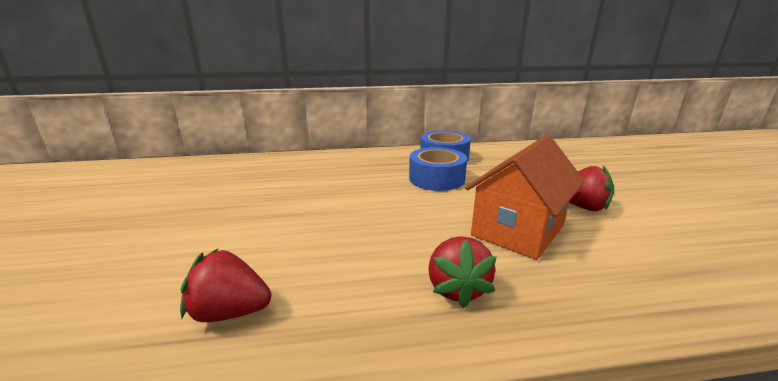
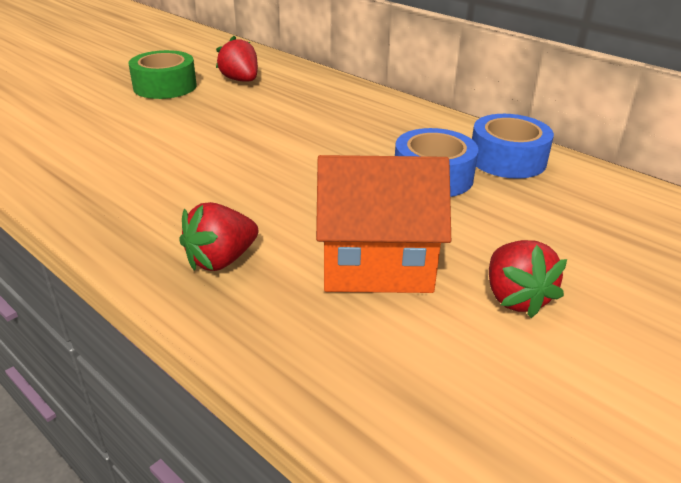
camera: 50 degrees right, 10 degrees up
(128, 213) = (165, 86): none -> green tape
(230, 312) = (99, 181): red strawberry -> red strawberry (240, 80)

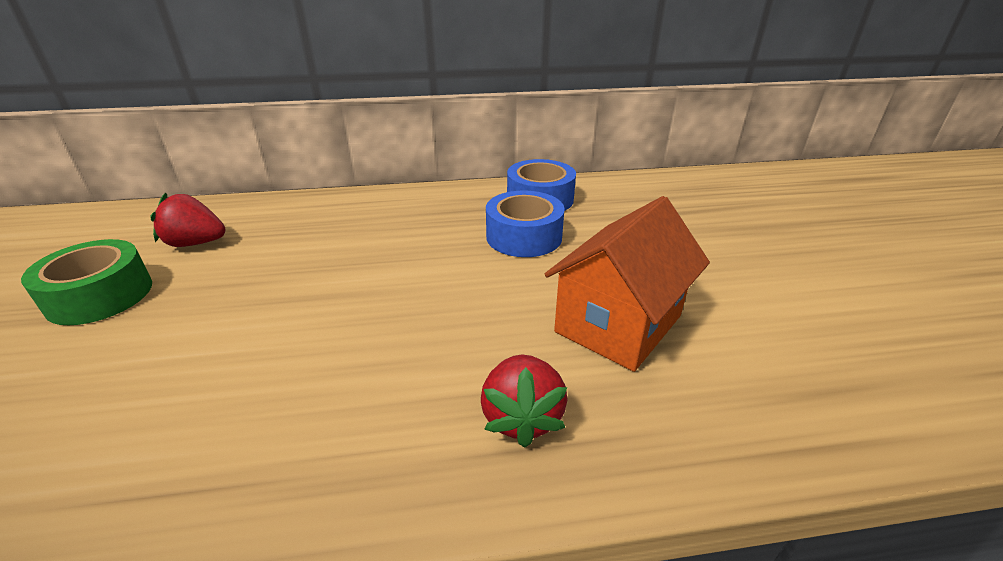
camera: 50 degrees left, 0 degrees up
(515, 298) = (712, 285): red strawberry -> none

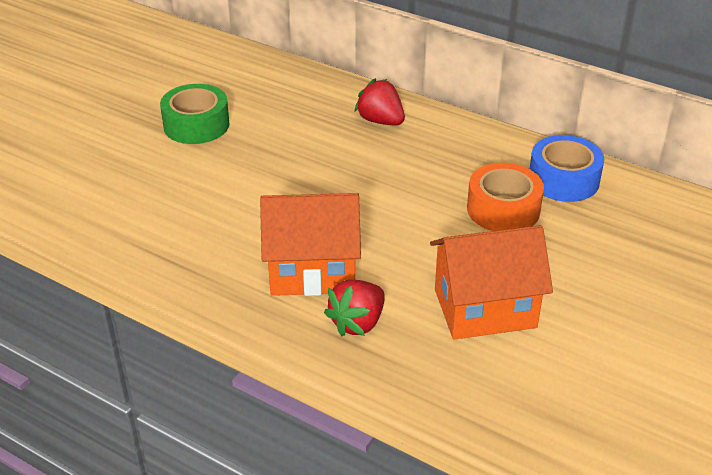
camera: 40 degrees right, 5 degrees up
(196, 243) = (271, 106): red strawberry -> red strawberry (380, 121)
(403, 385) = (312, 270): none -> orange house
(524, 236) = (503, 209): blue tape -> orange tape

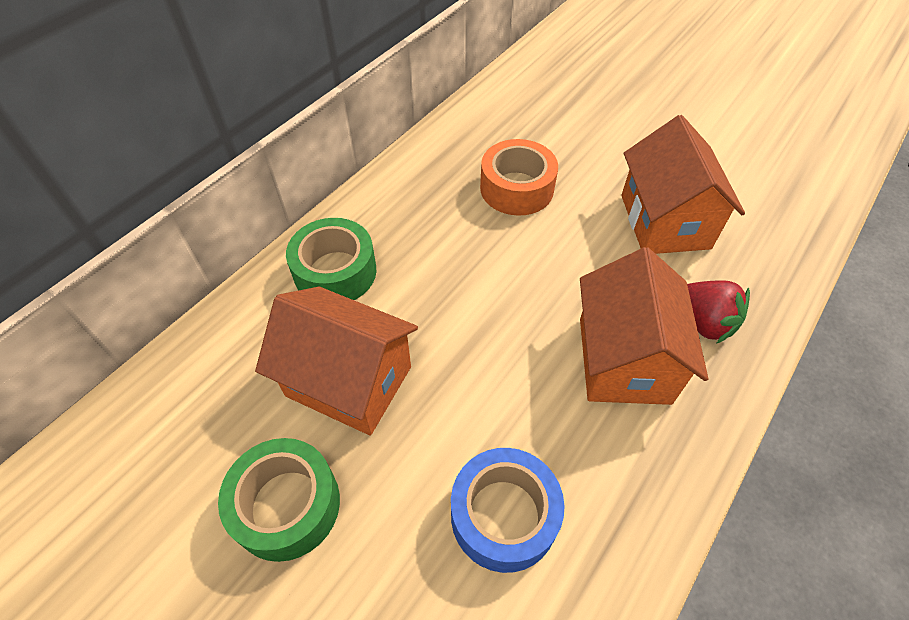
camera: 85 degrees left, 15 degrees up
(283, 137) = (349, 381): none -> orange house
(380, 121) = (335, 272): red strawberry -> green tape
(563, 180) = (472, 140): blue tape -> blue tape (504, 515)

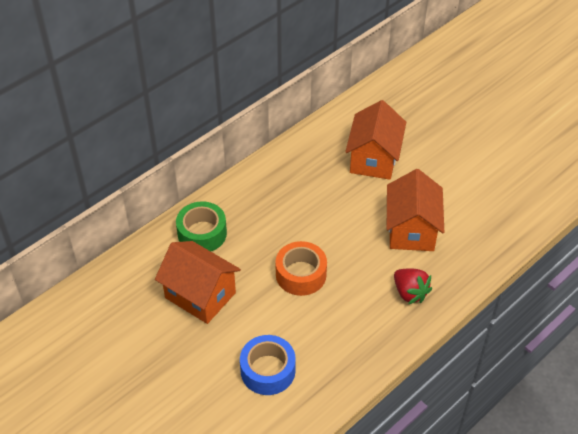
camera: 10 degrees right, 5 degrees down
(287, 505) = (160, 349): green tape -> none
(516, 188) = (324, 195): orange tape -> orange tape (301, 274)
(623, 360) = (356, 306): orange house -> orange house (373, 159)

